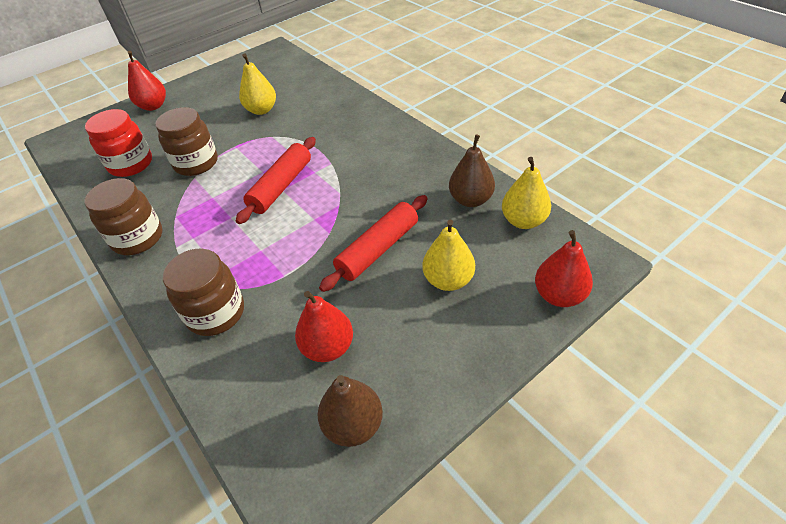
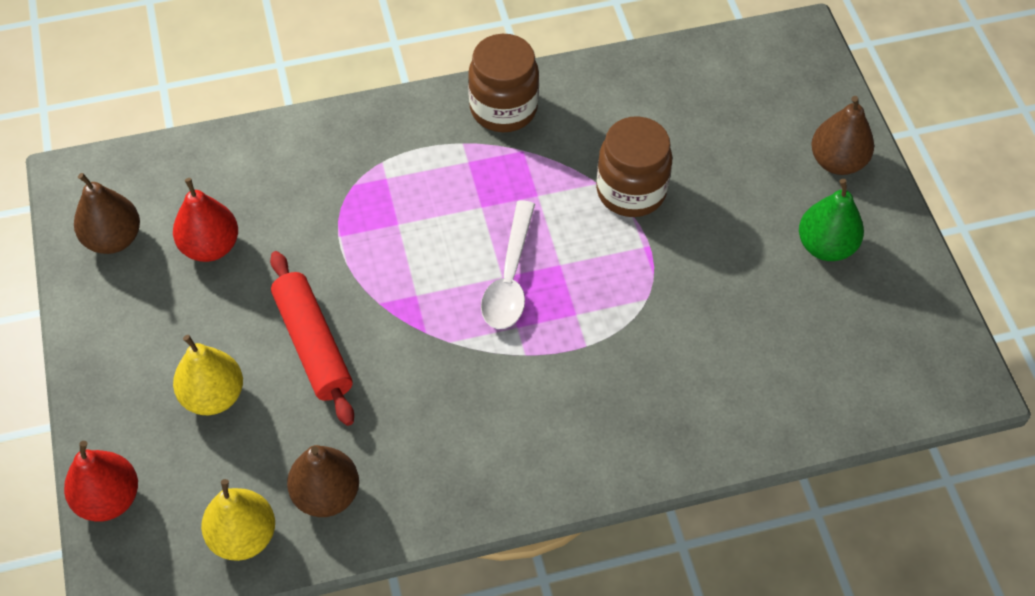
camera: 110 degrees right, 10 degrees up
(131, 164) = (676, 117): red jar -> none
(153, 106) = (837, 161): red pear -> brown pear
(212, 96) = (825, 246): none -> green pear
(216, 313) = (327, 162): brown jar -> none
(261, 110) = (735, 305): yellow pear -> none
(281, 186) = (509, 277): red rolling pin -> white spoon

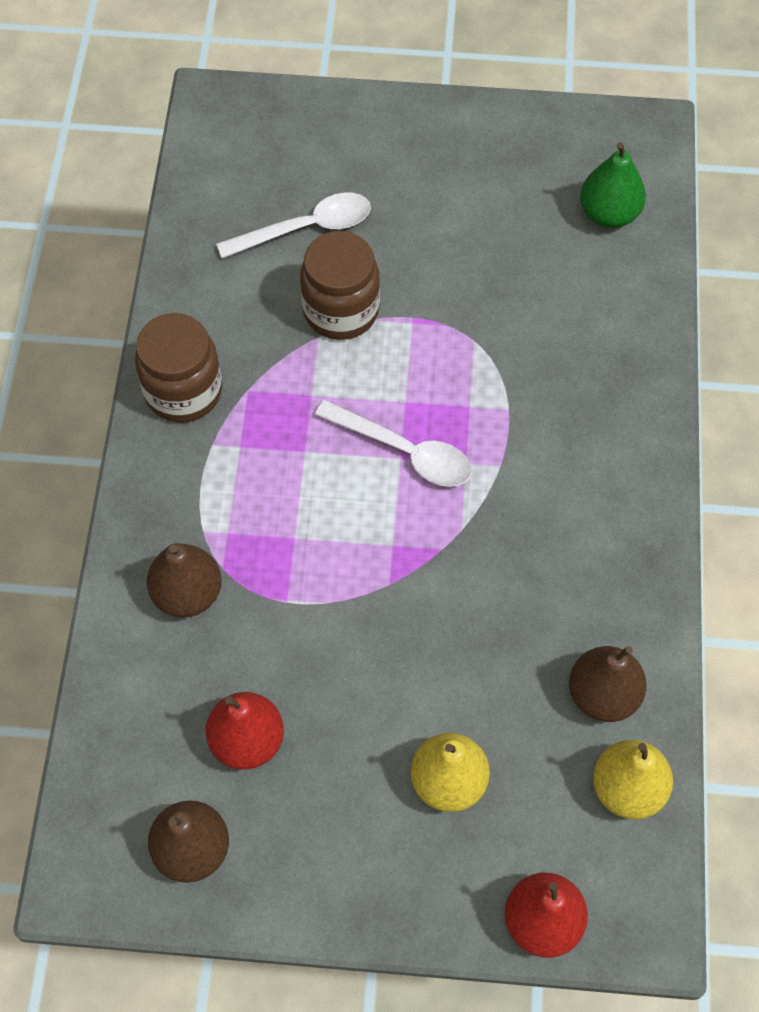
camera: 70 degrees left, 5 degrees up
(313, 344) = (418, 663): red rolling pin -> none
(703, 141) = (306, 228): none -> white spoon
(825, 246) = (469, 176): green pear -> green pear (608, 214)
(837, 161) = (377, 131): brown pear -> brown pear (187, 594)

